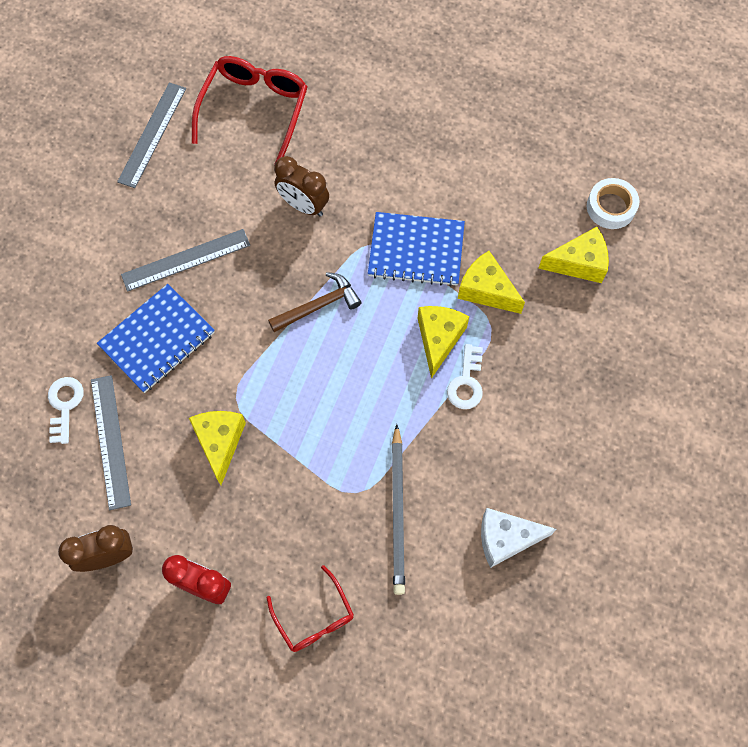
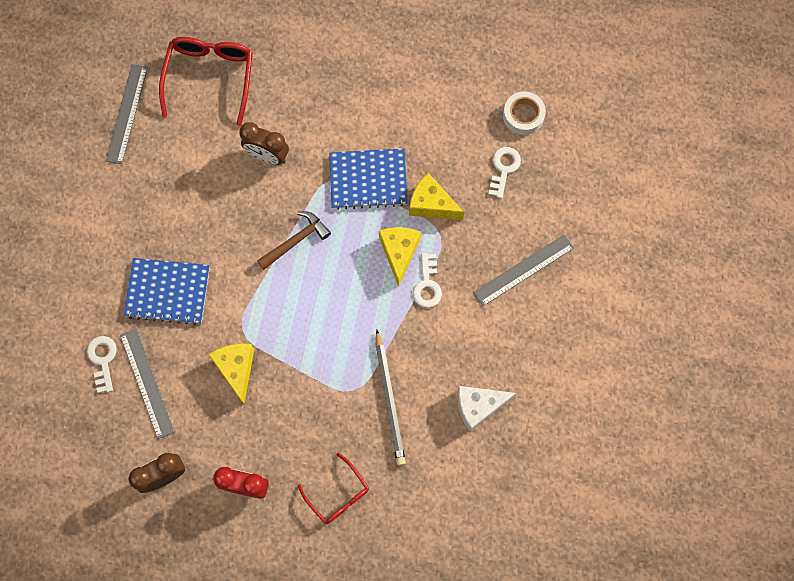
camera: 10 degrees left, 5 degrees up
(157, 339) = (168, 292): blue notebook -> blue notebook turned 60 degrees clockwise
(186, 260) = (178, 220): grey ruler -> grey ruler (523, 270)
(579, 263) = (503, 168): yellow cheese -> white key

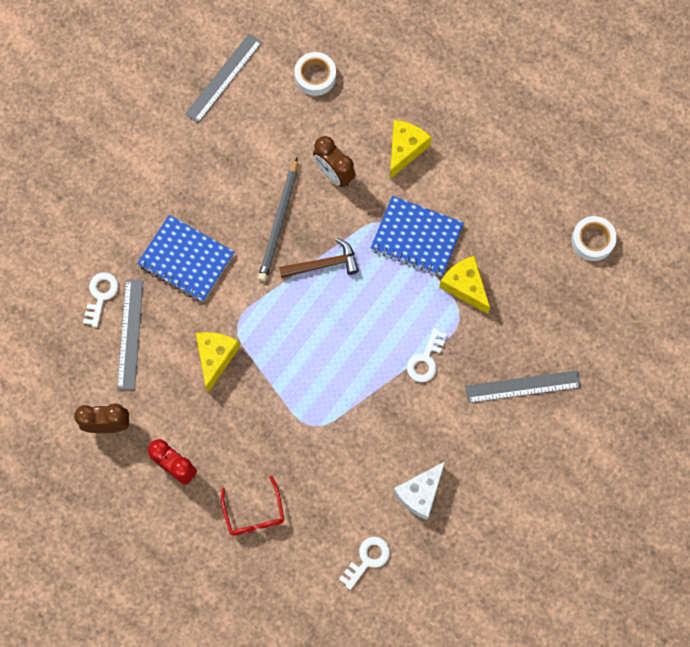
camera: 25 degrees right, 0 degrees up
(210, 77) = (315, 76): red glasses -> white tape
(389, 399) = (341, 449): grey pencil -> grey pencil (279, 222)
(399, 252) = (414, 318): yellow cheese -> yellow cheese (405, 149)
(478, 406) = (420, 493): white cheese -> white cheese turned 60 degrees counterclockwise
(503, 168) = (549, 283): white key -> white key (367, 559)

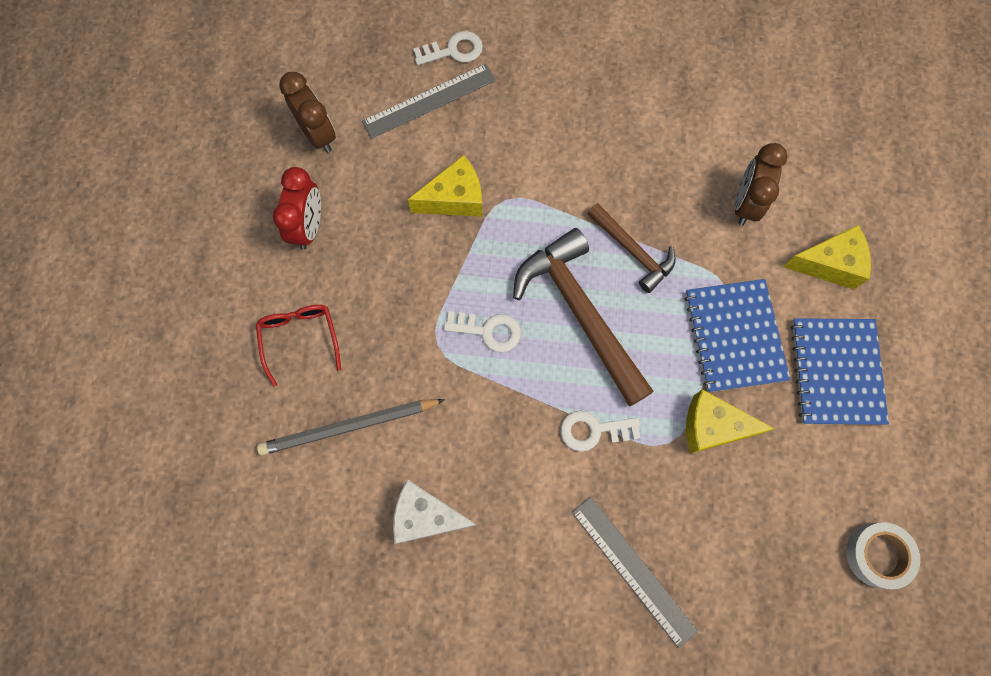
camera: 60 degrees right, 0 degrees up
(186, 259) = (545, 109): blue notebook -> blue notebook (836, 372)
(223, 78) = (771, 33): grey ruler -> none
(254, 514) = (300, 338): red glasses -> red glasses turned 120 degrees clockwise
(279, 222) = (650, 177): grey pencil -> grey pencil (349, 427)
(315, 76) = (842, 122): white tape -> none
(345, 322) = (581, 313): none -> brown hammer
(367, 559) = (313, 497): white key -> white key (488, 331)
(465, 286) = (713, 427): yellow cheese -> yellow cheese turned 105 degrees counterclockwise

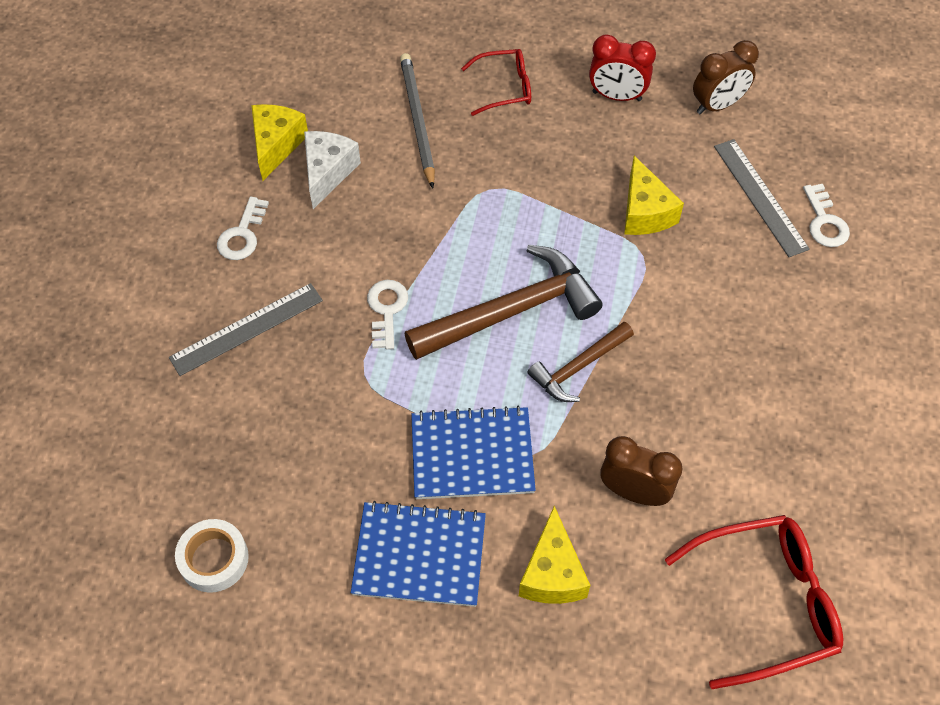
camera: 95 degrees right, 15 degrees down
(488, 331) = (499, 231): white key -> white key (242, 235)
(713, 427) = (375, 418): yellow cheese -> yellow cheese (276, 145)
(819, 109) = (766, 602): none -> red glasses

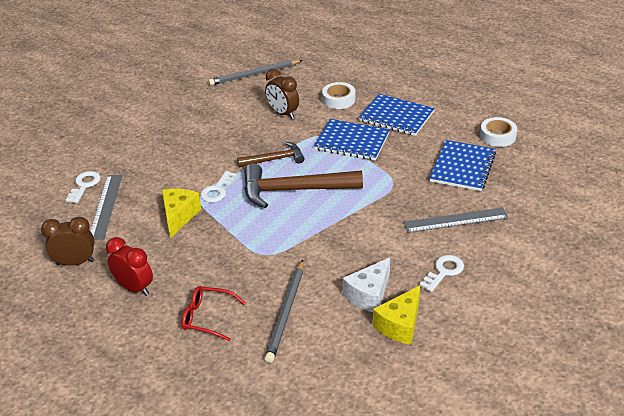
camera: 155 degrees left, 20 degrees down
(261, 451) = (462, 167): none -> blue notebook
(386, 310) = (366, 208): white key -> white key (217, 190)
(552, 573) = (338, 99): yellow cheese -> white tape
(766, 602) = (254, 74): red glasses -> grey pencil

